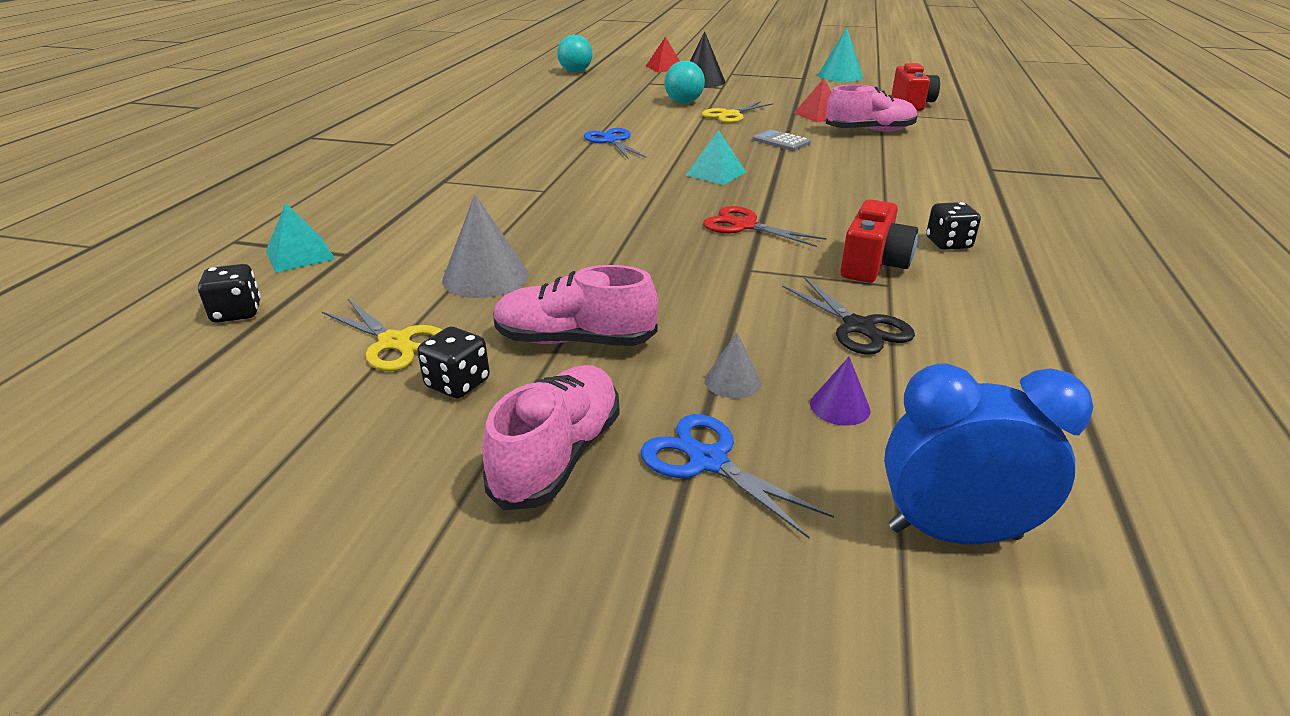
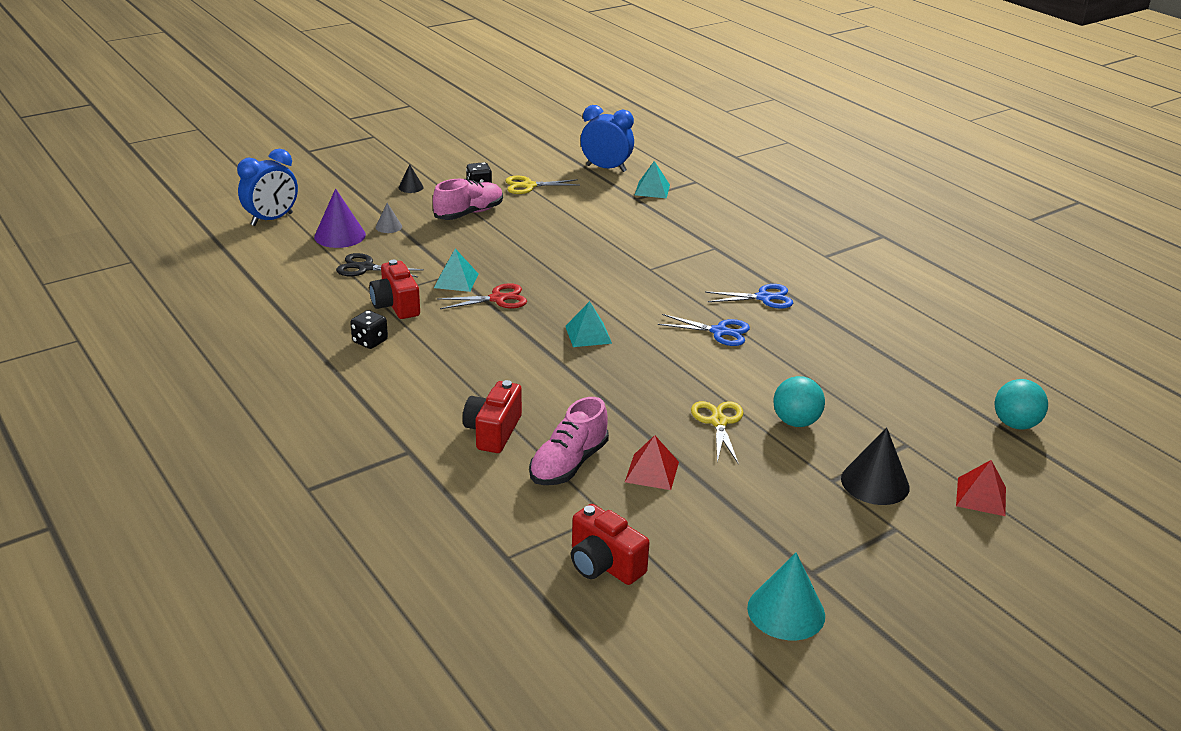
camera: 130 degrees right, 0 degrees up
(237, 313) = (606, 168): black dice -> blue clock
(485, 277) = (557, 217): grey cone -> none
(558, 456) = (411, 187): pink shoe -> black cone
(707, 461) = (364, 204): blue scissors -> blue scissors (764, 298)
(758, 260) = (456, 280): none -> turquoise pyramid
(781, 141) = (611, 400): grey calculator -> none
(840, 407) = (340, 235): purple cone -> purple cone, size x1.88
(903, 156) = (493, 431): none -> red camera

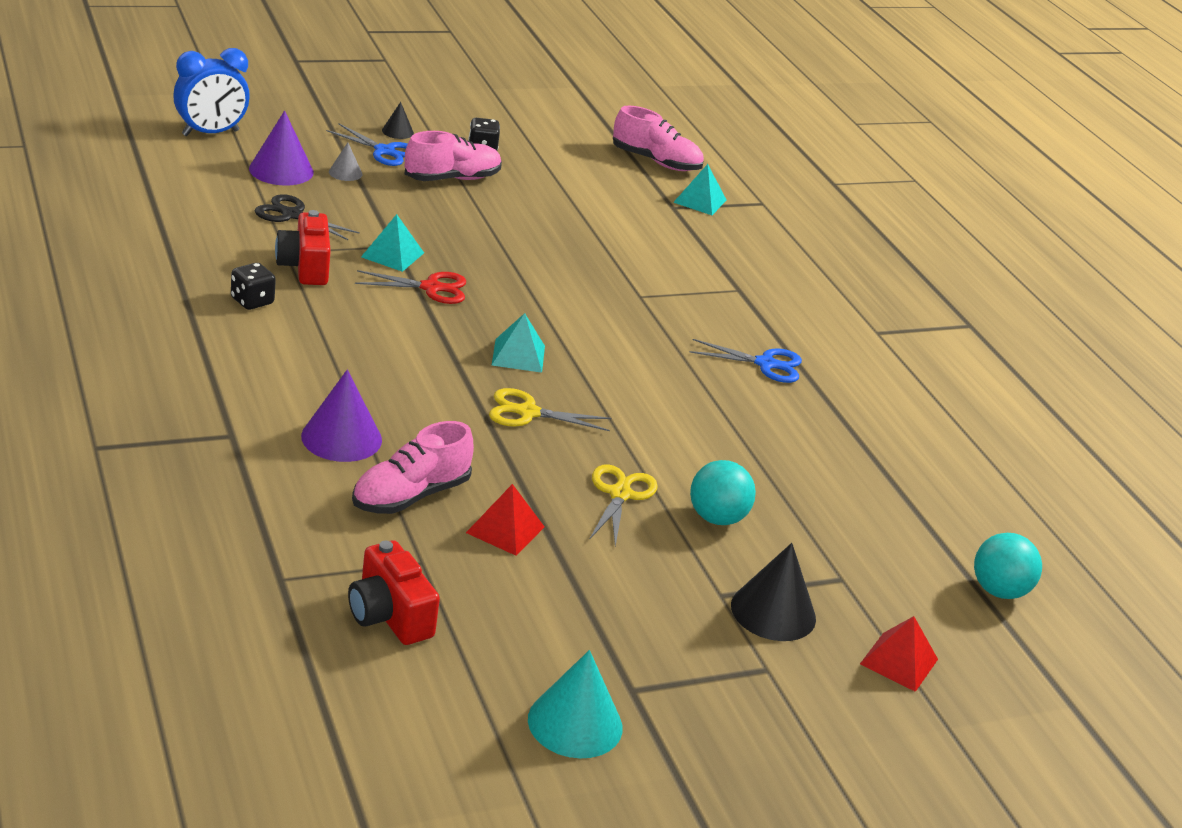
camera: 10 degrees right, 0 degrees up
(493, 431) = (341, 438): red camera -> purple cone
(528, 186) = (545, 162): yellow scissors -> yellow scissors (527, 412)
(606, 168) = (656, 162): blue clock -> pink shoe
(719, 332) = (684, 391): blue scissors -> blue scissors (385, 151)

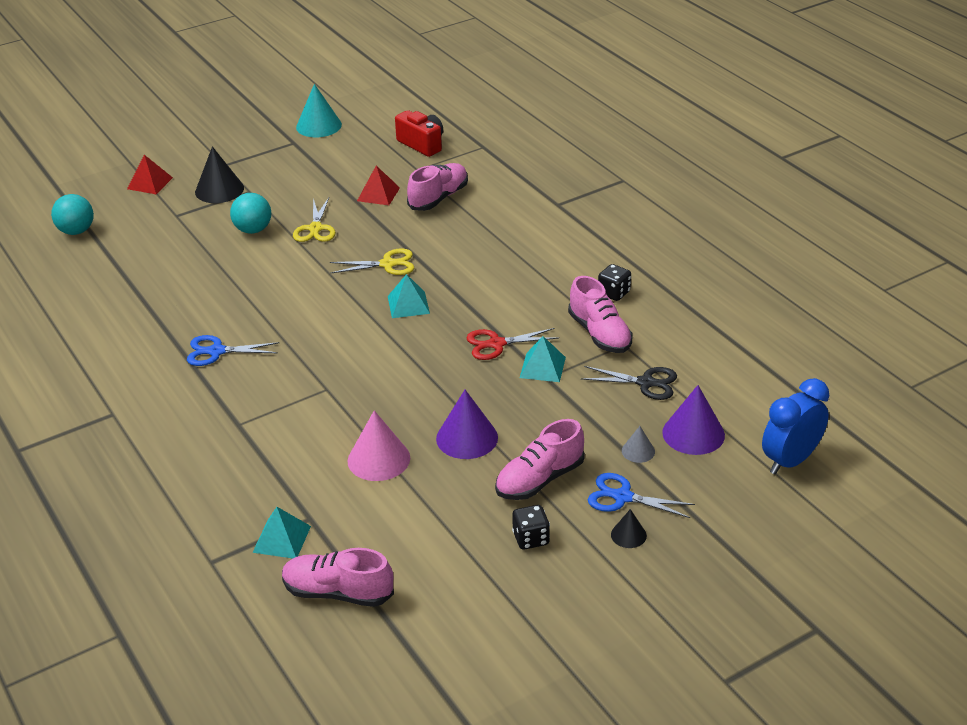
camera: 175 degrees right, 5 degrees up
(305, 267) = (599, 334): red camera -> pink shoe
(341, 438) = (495, 219): purple cone -> purple cone (467, 438)
(599, 228) = (378, 459): none -> pink cone

